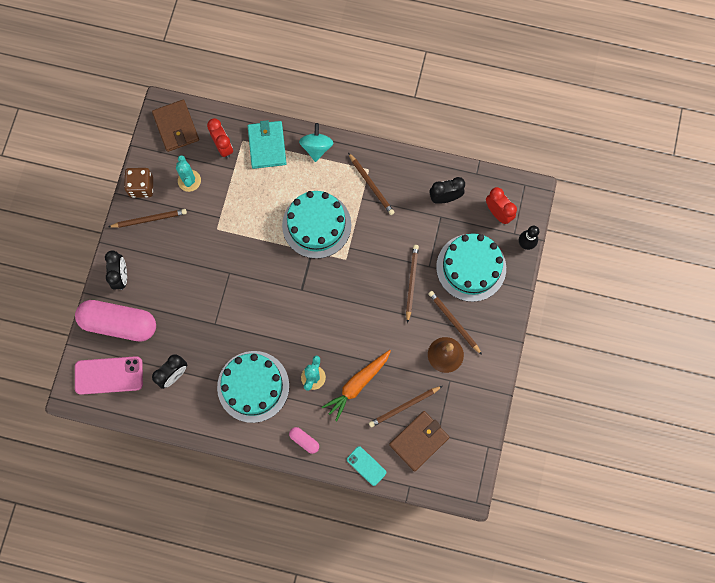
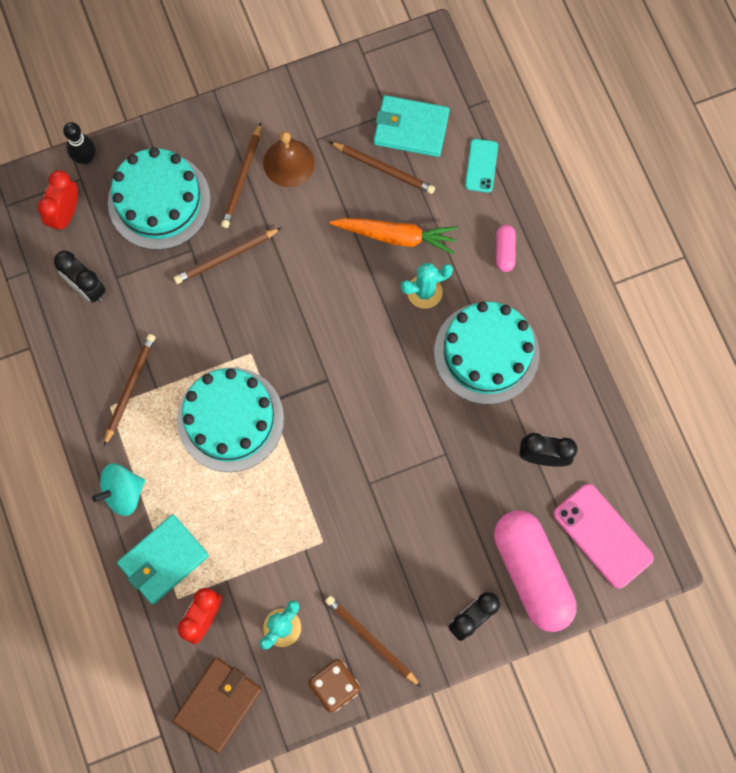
camera: 125 degrees left, 0 degrees up
(419, 441) = (411, 128): brown wallet -> turquoise wallet

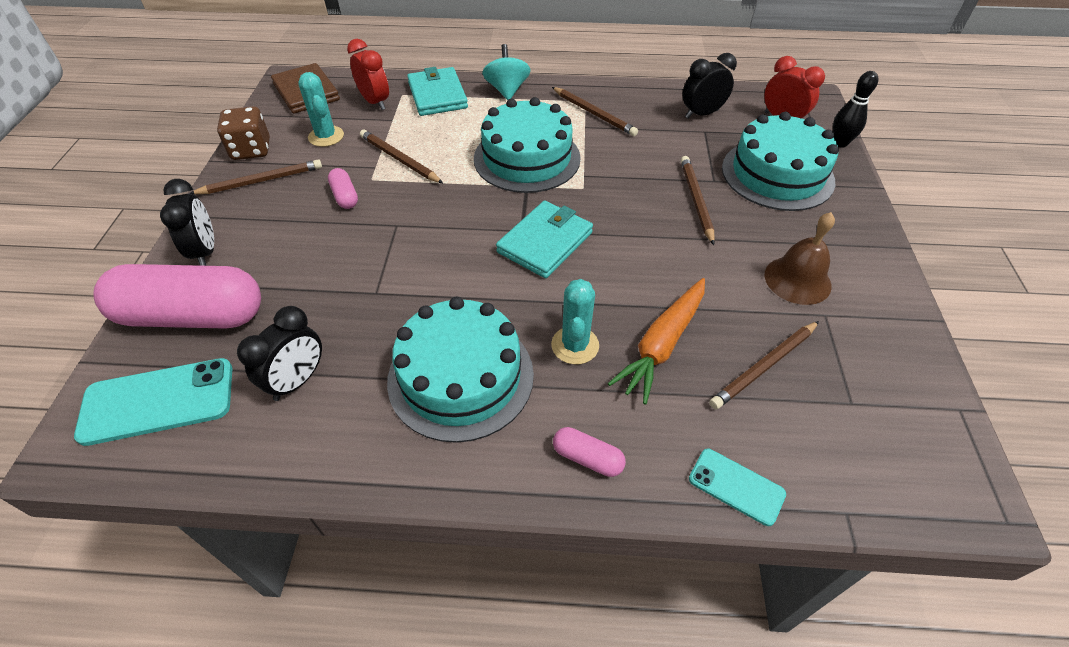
camera: 115 degrees right, 25 degrees down
(242, 178) = (788, 237): brown pencil -> brown pencil (400, 159)
(355, 549) = (345, 196): none -> pink capsule
(411, 128) = (822, 420): turquoise wallet -> turquoise wallet (545, 242)
(602, 536) = (158, 401): pink phone -> turquoise phone

